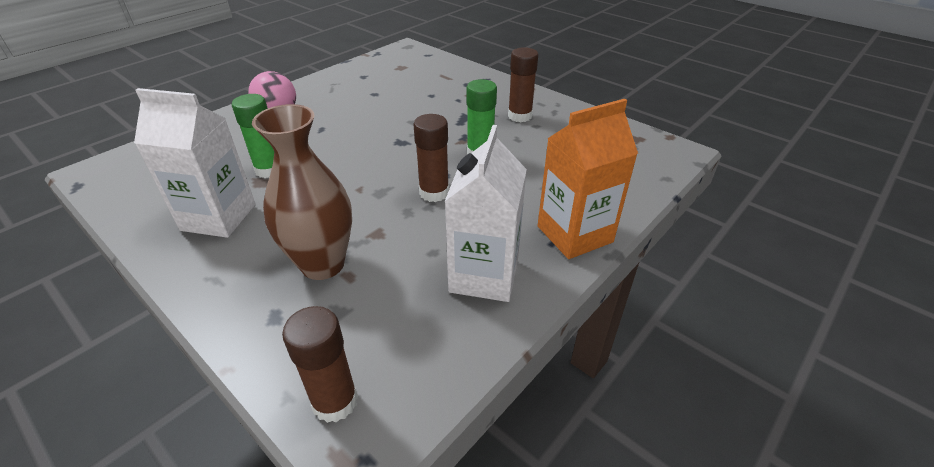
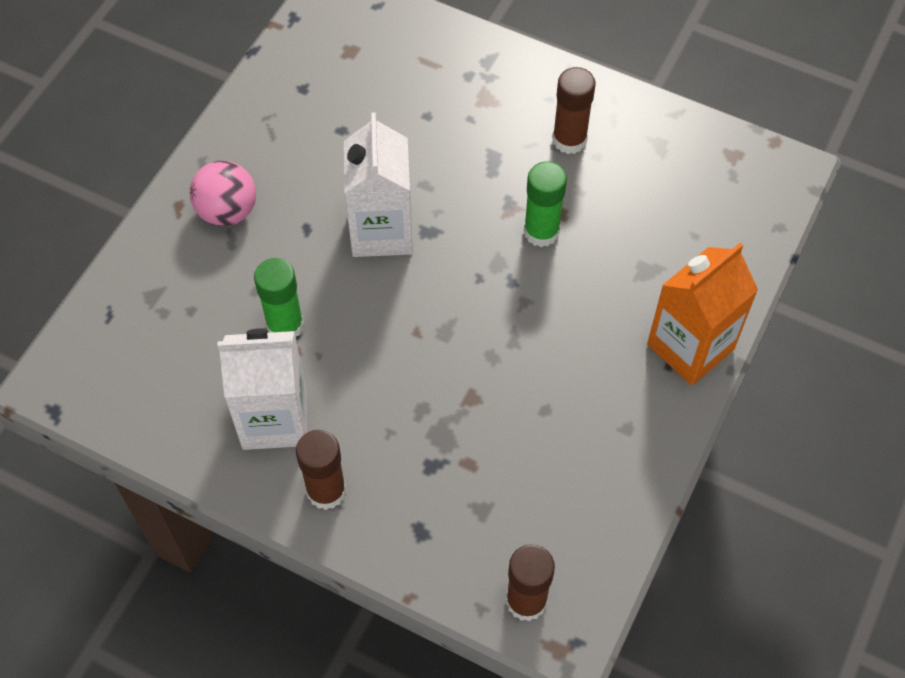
camera: 15 degrees left, 20 degrees up
(323, 264) = (434, 456): brown vase -> none
(434, 193) = (511, 318): brown glue stick -> brown glue stick (326, 491)
(484, 275) = (610, 429): white carton -> white carton (381, 231)

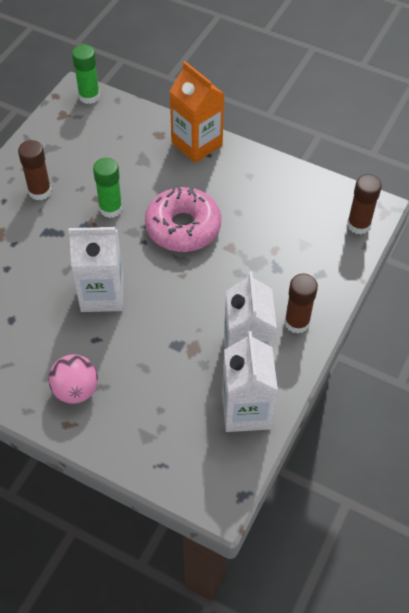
camera: 90 degrees left, 5 degrees down
(180, 417) = (246, 410): none -> white carton
(285, 325) = (175, 349): green glue stick -> green glue stick (89, 96)
(509, 330) = (183, 227): none -> pink donut

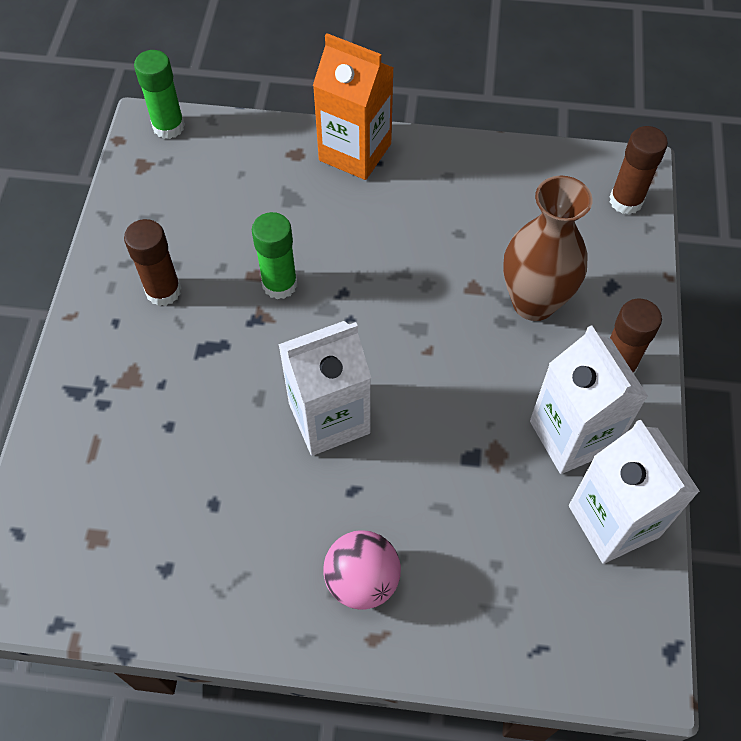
camera: 20 degrees left, 5 degrees up
(183, 227) = (395, 279): pink donut -> none
(264, 268) = (534, 302): none -> brown vase

